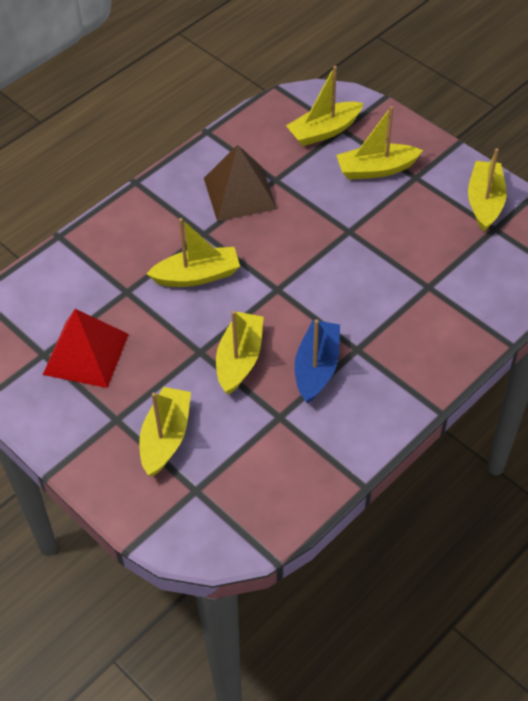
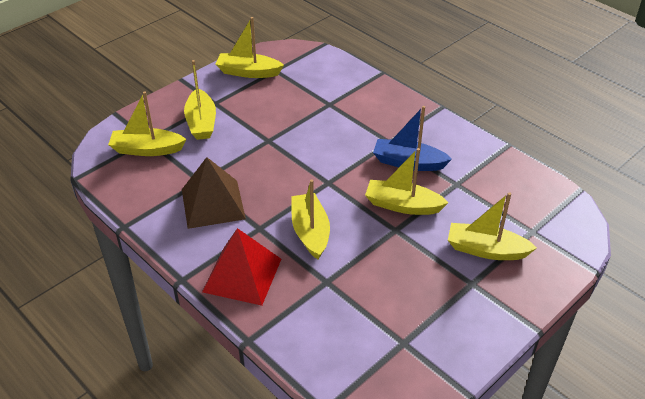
camera: 90 degrees left, 10 degrees down
(86, 354) = (402, 309): red pyramid -> red pyramid (242, 275)
(324, 131) = (147, 149): yellow boat -> yellow boat turned 120 degrees clockwise

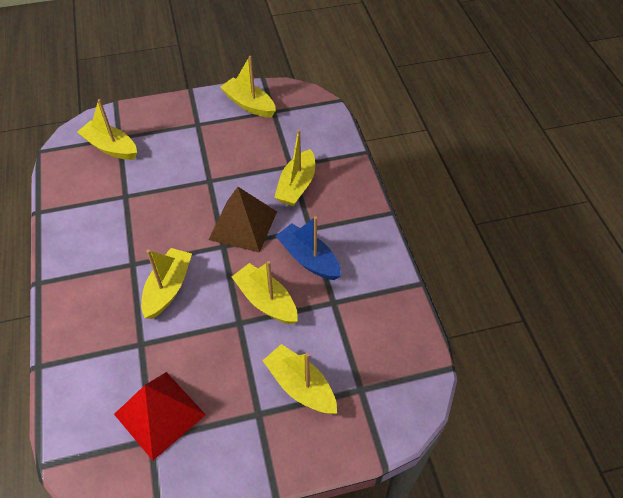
camera: 30 degrees right, 10 degrees up
(201, 122) = (171, 139): yellow boat -> yellow boat (296, 185)
(213, 204) = (117, 222): brown pyramid -> brown pyramid (243, 225)
(242, 275) = (83, 302): red pyramid -> red pyramid (159, 414)

